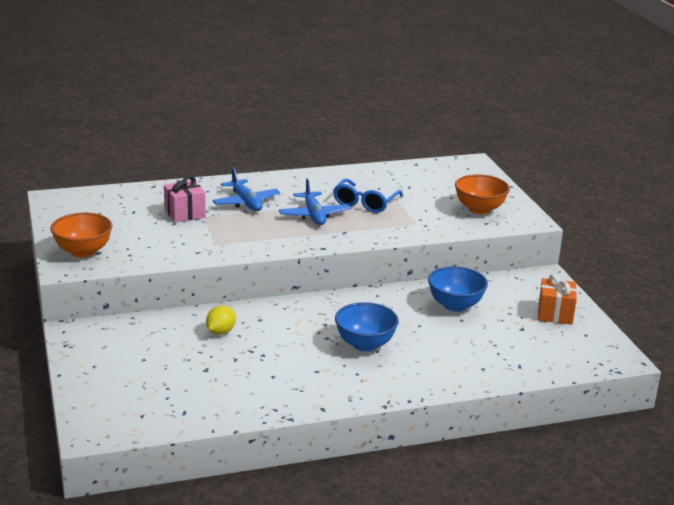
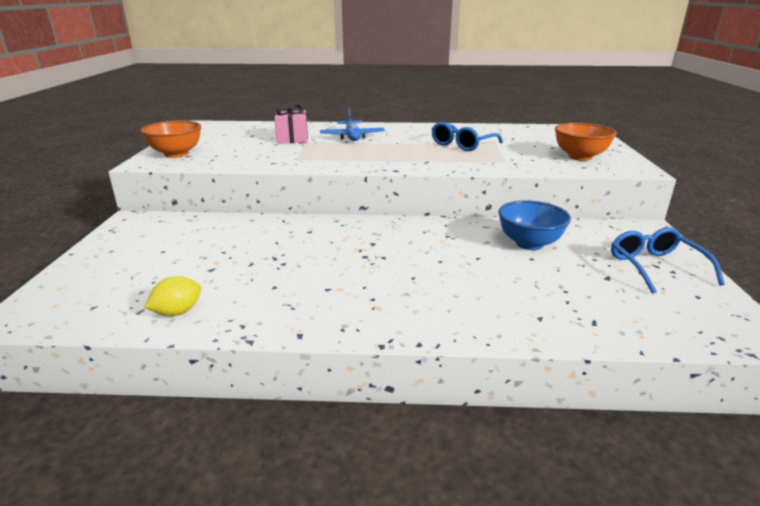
camera: 20 degrees right, 0 degrees up
(220, 332) = (261, 237): yellow lemon -> yellow lemon (178, 312)
(314, 215) = (406, 148): blue plane -> none
(365, 344) = (403, 269): blue bowl -> none
(555, 314) = (655, 267): orange gift -> blue glasses

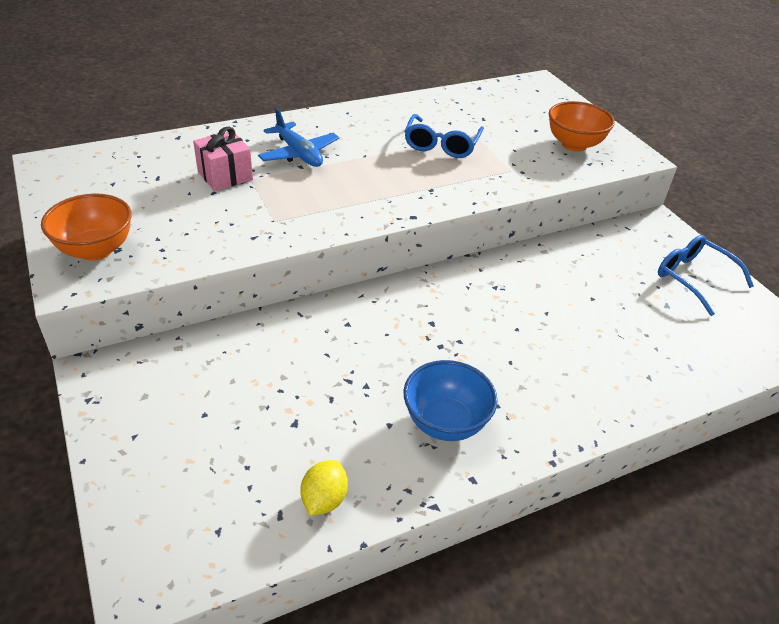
camera: 30 degrees left, 15 degrees up
(529, 244) = (577, 277): blue bowl -> blue bowl (445, 422)

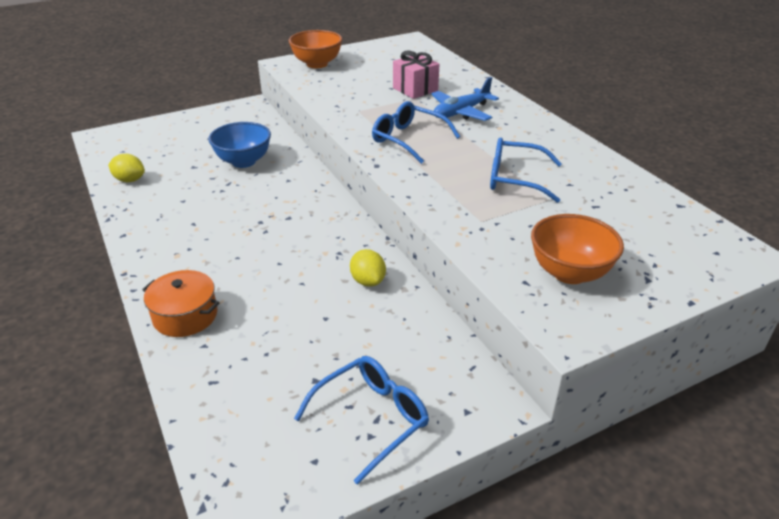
camera: 90 degrees right, 5 degrees down
(358, 192) = (408, 139): none -> blue glasses
(445, 422) = (178, 223): blue bowl -> blue bowl (243, 161)
(537, 271) = (368, 281): none -> yellow lemon
(612, 395) = (185, 316): none -> orange pot

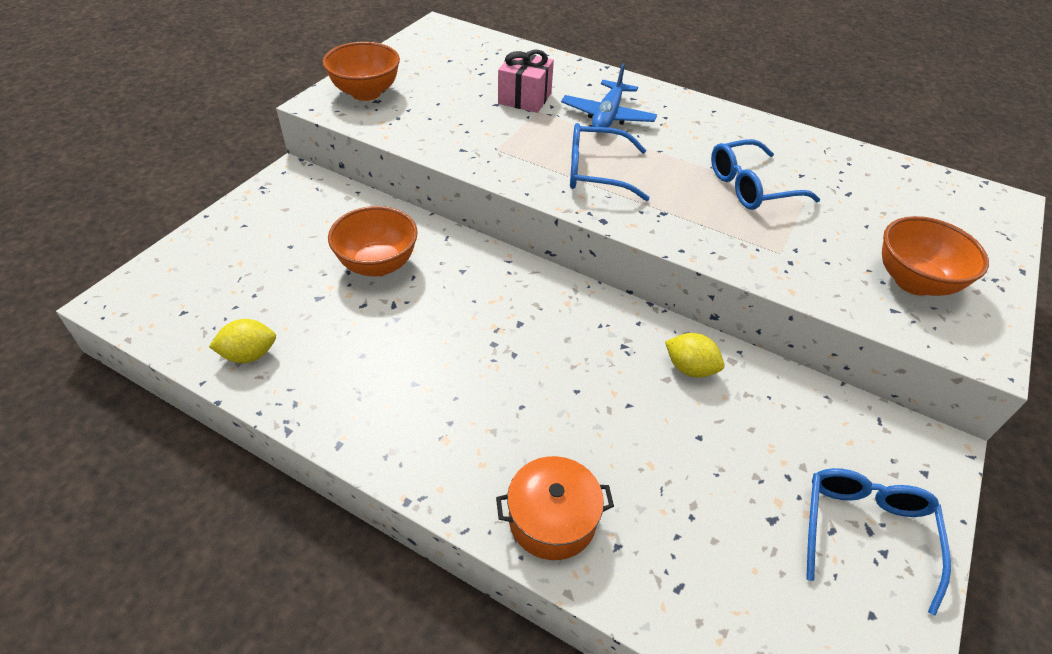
camera: 35 degrees left, 10 degrees up
(243, 161) = (378, 265): blue bowl -> orange bowl

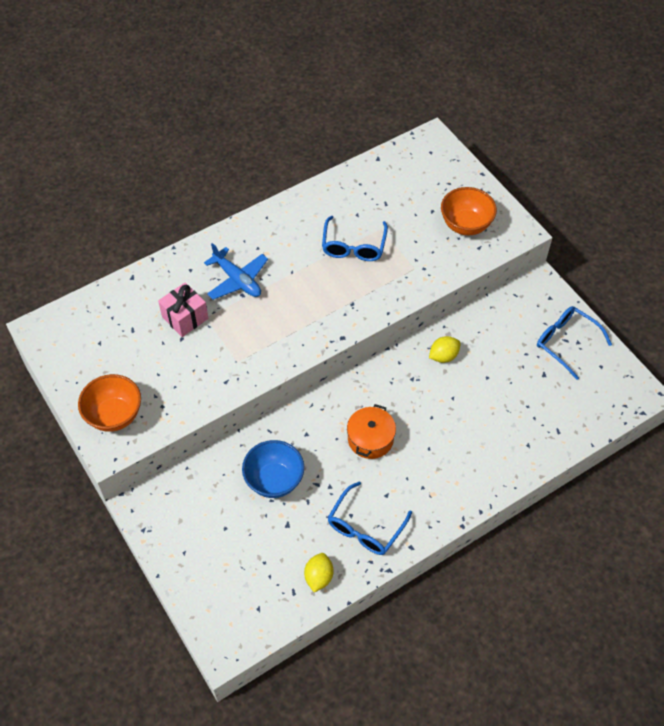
camera: 60 degrees left, 10 degrees up
(378, 265) = (274, 480): orange bowl -> blue bowl
(552, 519) = (502, 465): orange pot -> orange pot (370, 439)
(596, 172) = (294, 318): blue glasses -> blue glasses (365, 527)

